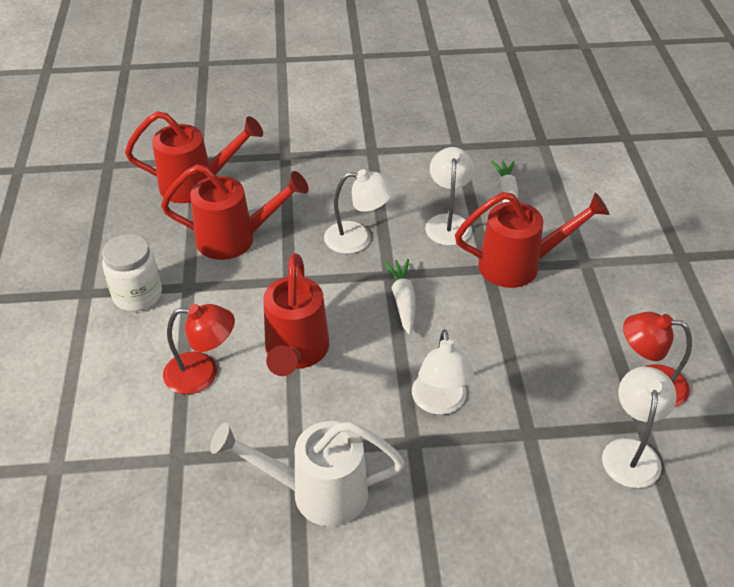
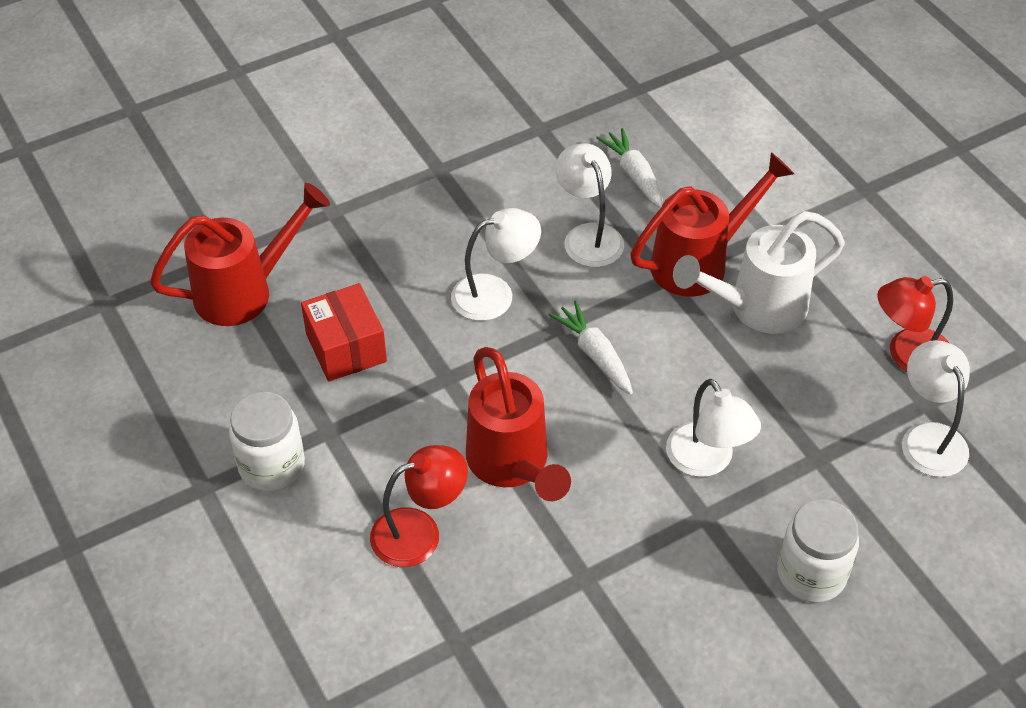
camera: 25 degrees left, 5 degrees up
(236, 239) = (346, 348): red watering can -> red box
(316, 492) = (636, 615): white watering can -> white watering can (756, 308)
(471, 518) = (811, 574): none -> white jar

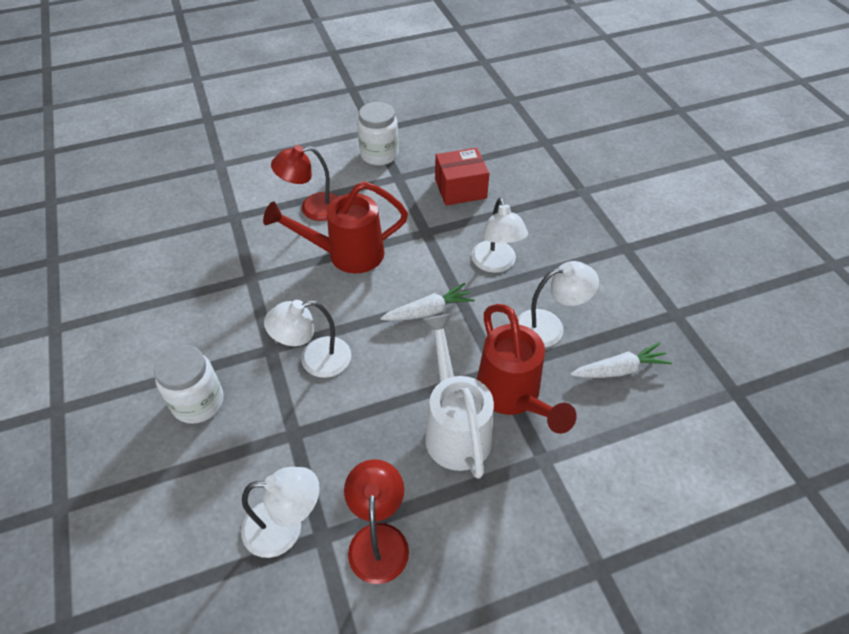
camera: 100 degrees right, 0 degrees up
(245, 291) = (514, 150): red watering can -> none
(419, 532) = (313, 208): red lamp -> red lamp turned 90 degrees clockwise

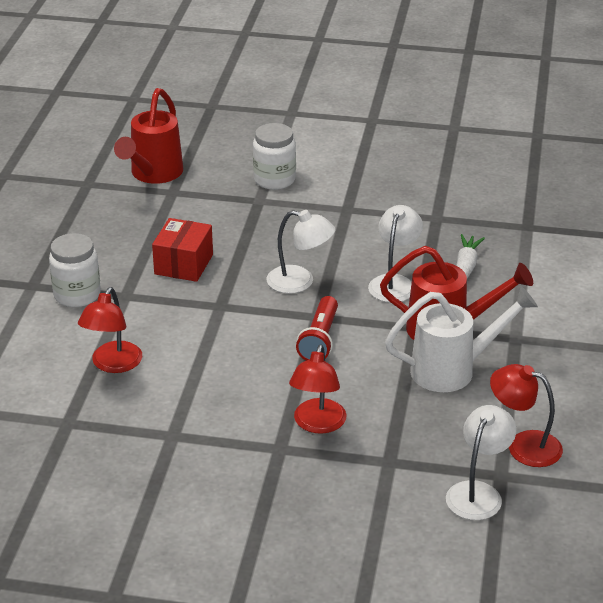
camera: 60 degrees left, 15 degrees down
(198, 402) = (306, 512): white jar -> white jar (274, 180)
(315, 360) = (317, 424): white lamp -> red lamp
(346, 254) = (202, 364): red watering can -> red watering can (153, 174)
(429, 311) = (320, 339): white carrot -> red flashlight
(455, 427) = (453, 370): white watering can -> white watering can turned 150 degrees clockwise

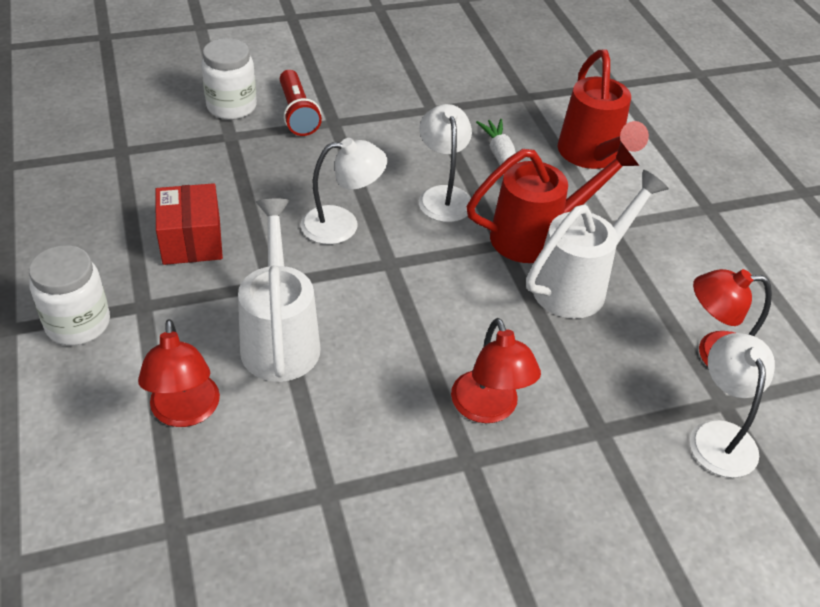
camera: 30 degrees left, 10 degrees up
(153, 174) = (84, 134): red watering can -> red watering can (592, 156)
(203, 340) = (280, 338): none -> white watering can
(320, 339) = (413, 292): red flashlight -> red flashlight (297, 113)

